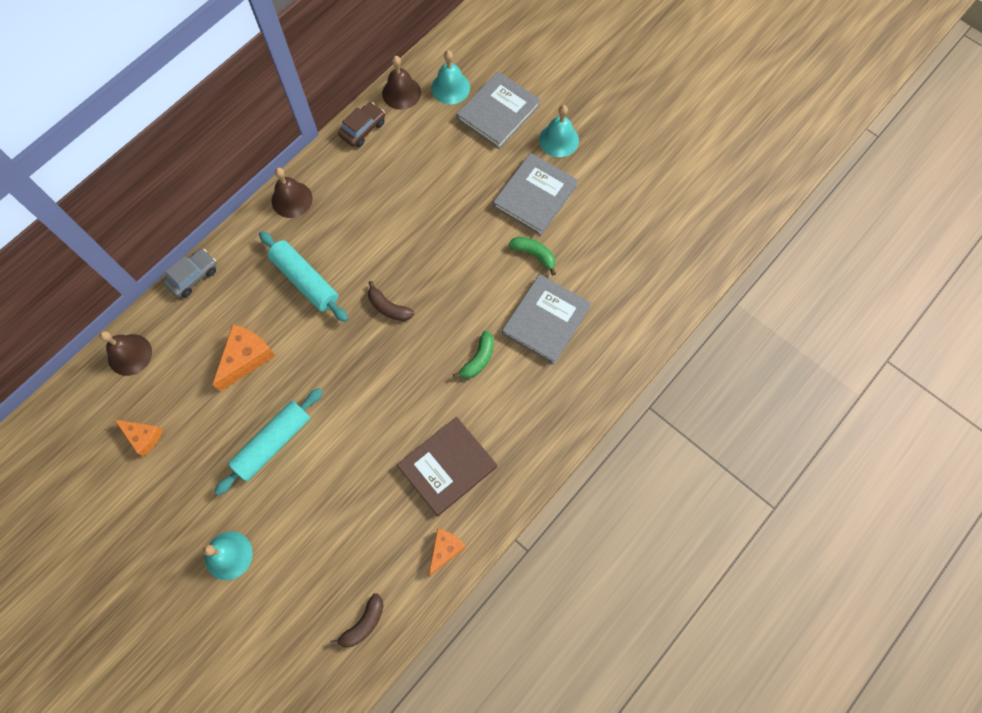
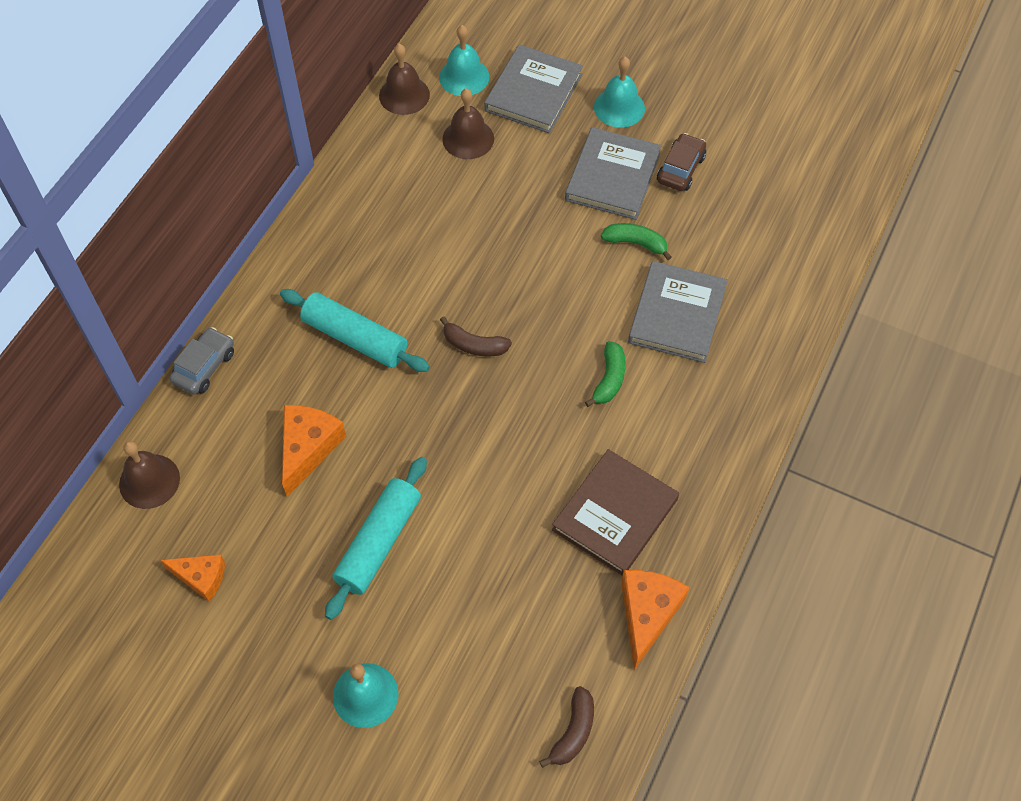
camera: 15 degrees left, 10 degrees down
(292, 199) = (305, 247): brown bell -> brown bell (468, 138)
(363, 129) = (369, 146): brown car -> brown car (680, 169)
(445, 549) = (647, 614): orange cheese -> orange cheese, size x1.52

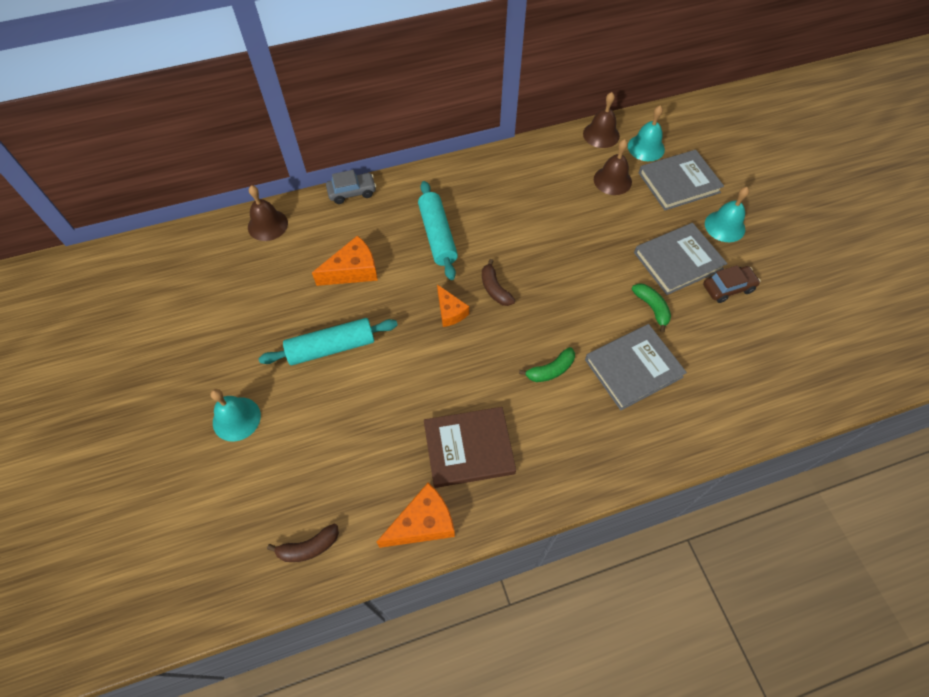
camera: 45 degrees right, 0 degrees up
(201, 577) = (236, 289): orange cheese -> orange cheese (450, 312)

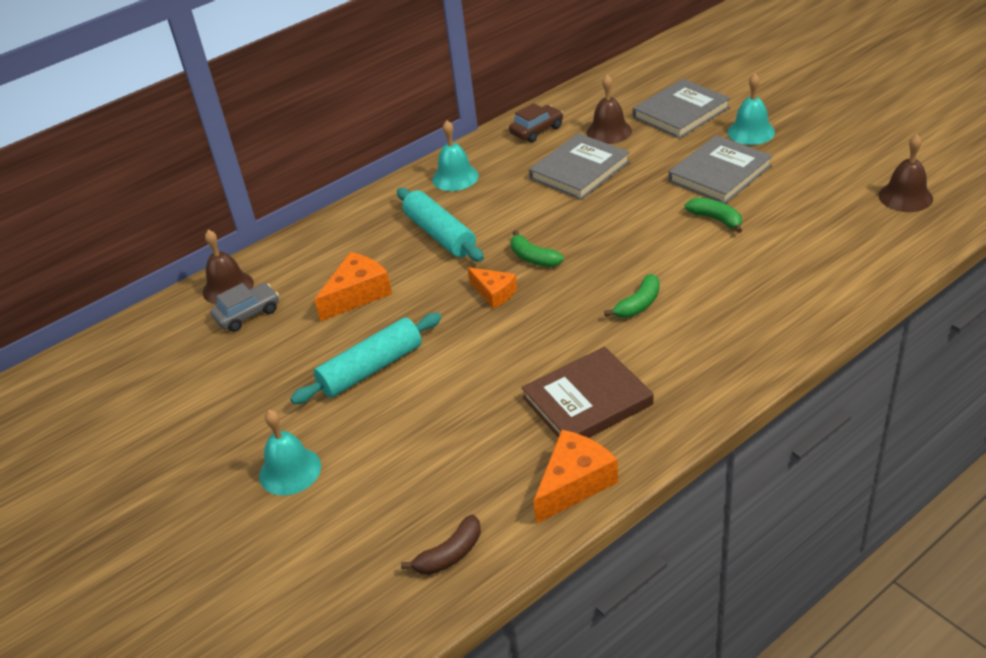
camera: 15 degrees left, 20 degrees down
(352, 192) = (316, 229): grey car -> grey car (247, 314)
(495, 289) = (533, 258): brown banana -> green banana
(601, 134) = (573, 99): brown bell -> brown bell (905, 197)
(633, 368) = (727, 274): grey book -> grey book (579, 170)
(646, 147) = (628, 95): turquoise bell -> turquoise bell (455, 177)
(728, 288) = (785, 178): brown car -> brown car (536, 130)

